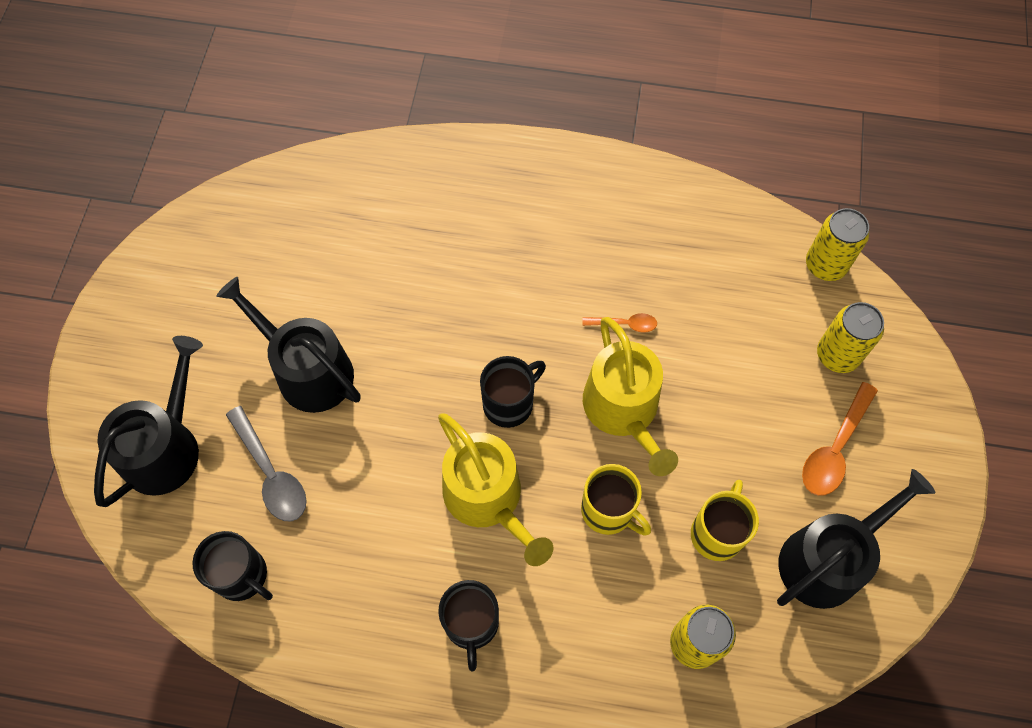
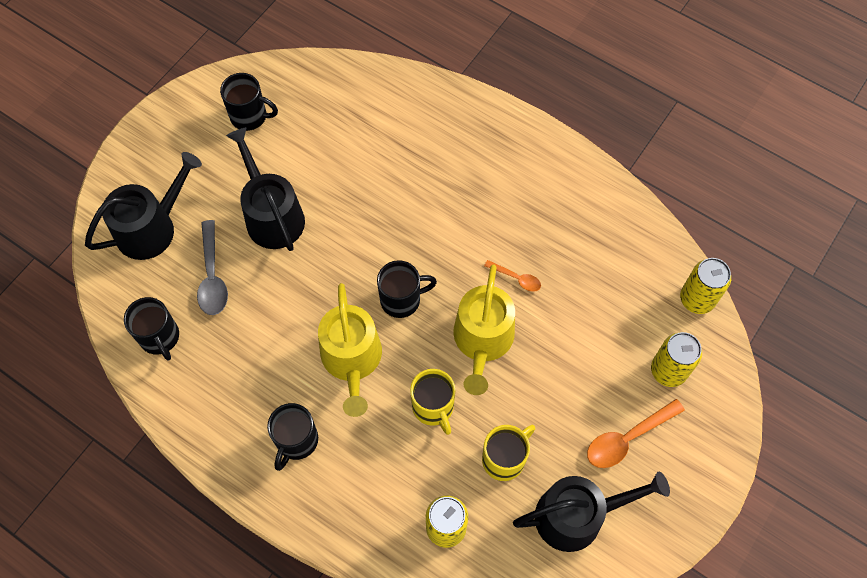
camera: 25 degrees right, 0 degrees up
(223, 266) = (250, 116): none -> black mug

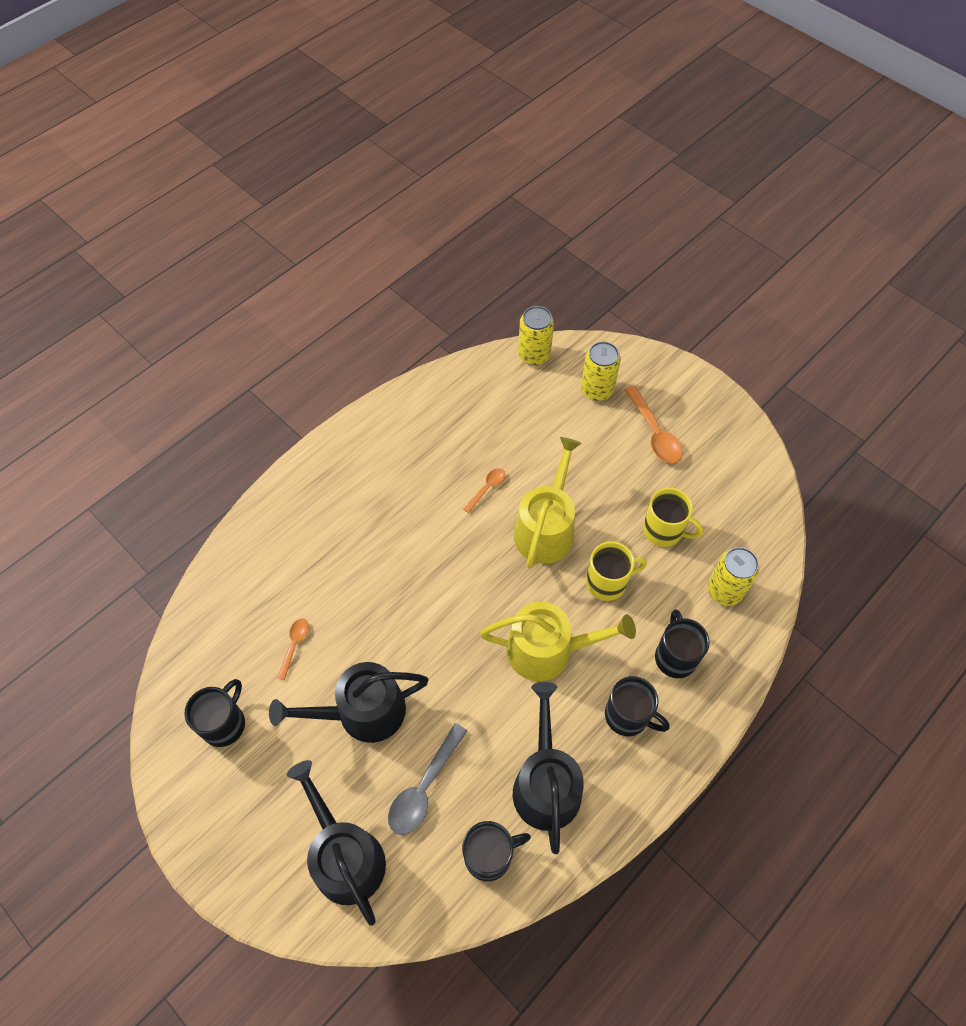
camera: 80 degrees left, 5 degrees down
(212, 276) = (424, 787): grey spoon -> grey spoon turned 120 degrees clockwise
(325, 150) = (294, 645): none -> orange spoon
(402, 299) = (490, 593): black mug -> black mug (675, 656)
(482, 340) = (546, 528): yellow watering can -> yellow watering can turned 90 degrees counterclockwise
(504, 459) = (664, 531): yellow mug -> yellow mug turned 150 degrees clockwise
(577, 515) = (719, 484): black watering can -> black watering can (546, 784)

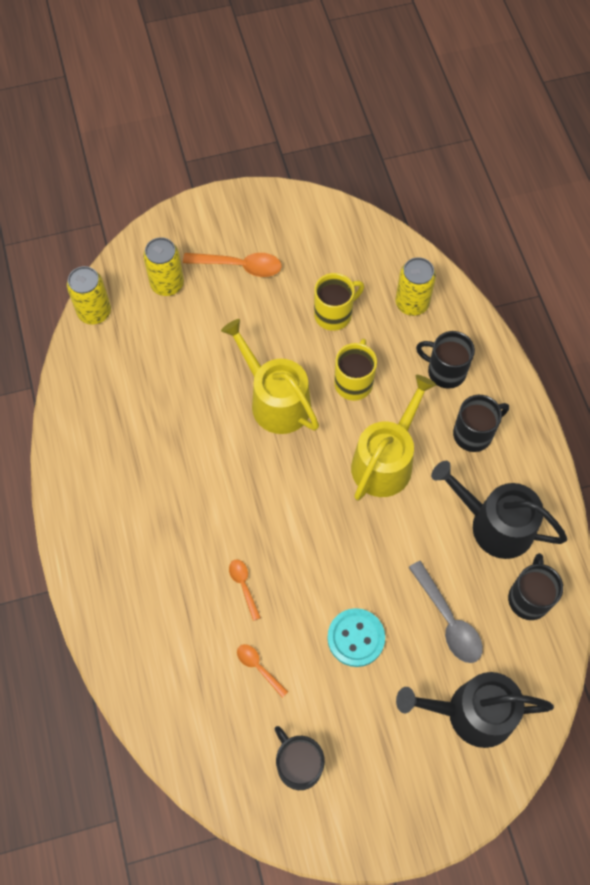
camera: 60 degrees left, 5 degrees up
(363, 712) = (356, 638): black watering can -> turquoise button
(487, 488) = (206, 426): orange spoon -> orange spoon (243, 586)

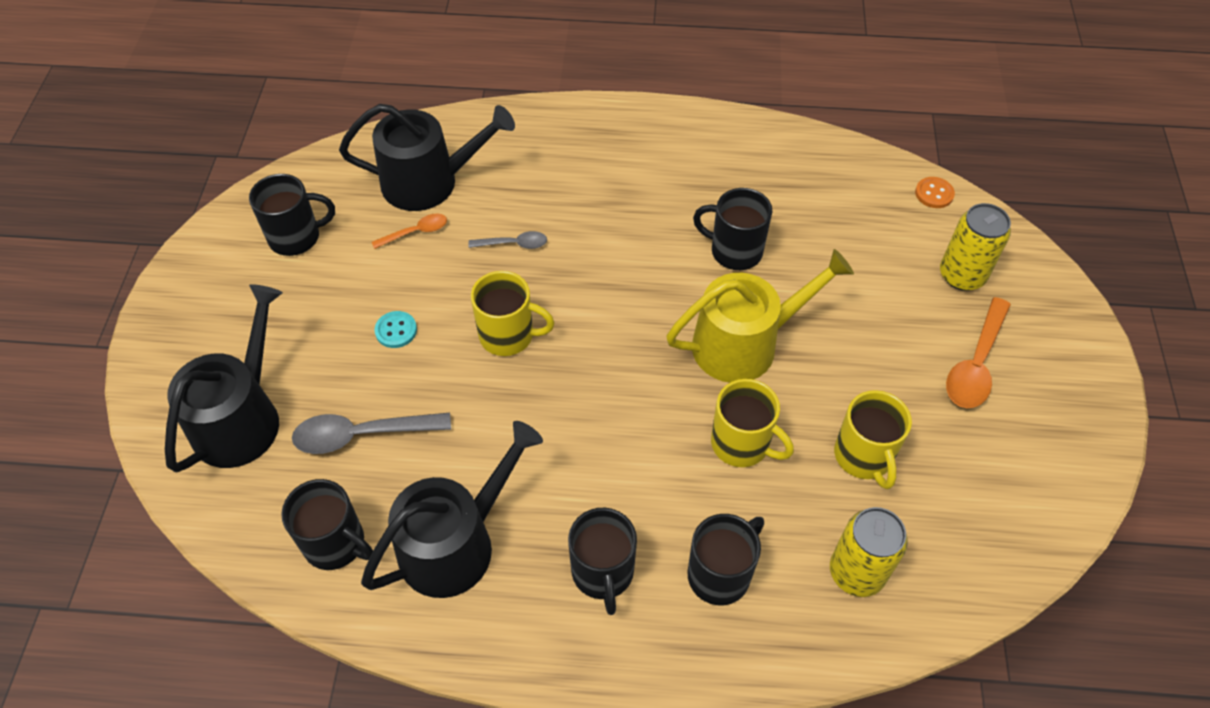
camera: 110 degrees right, 10 degrees down
(94, 312) = (934, 194): yellow can -> orange button
(195, 428) = (734, 251): none -> black mug
(202, 682) = (429, 182): none -> black watering can
(243, 586) = (513, 244): orange spoon -> grey spoon
(328, 555) = (508, 335): none -> yellow mug
(356, 638) = (396, 330): turquoise button -> turquoise button, size x0.57
(385, 461) = (607, 441): yellow watering can -> none

